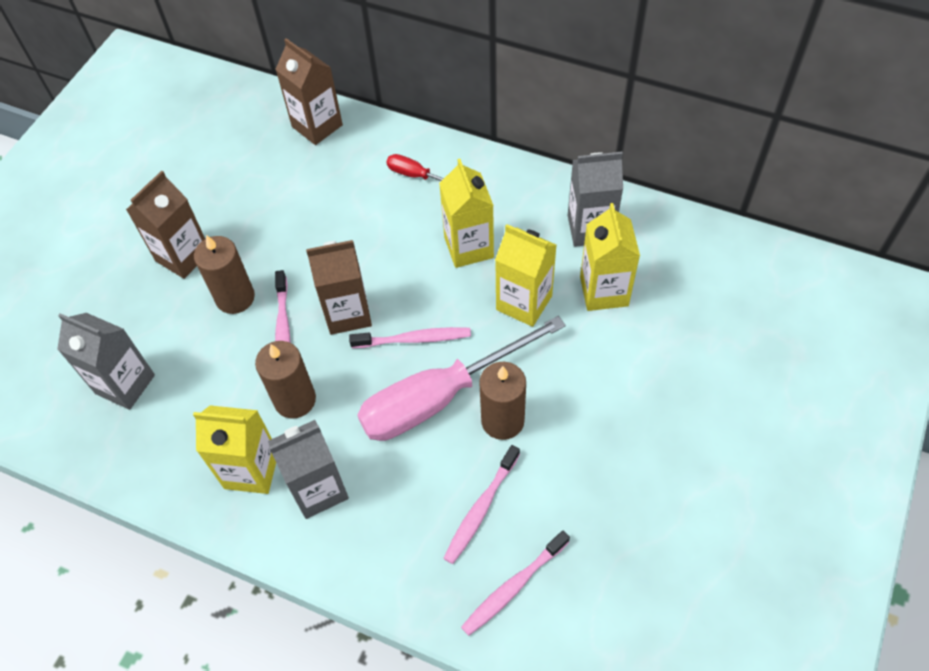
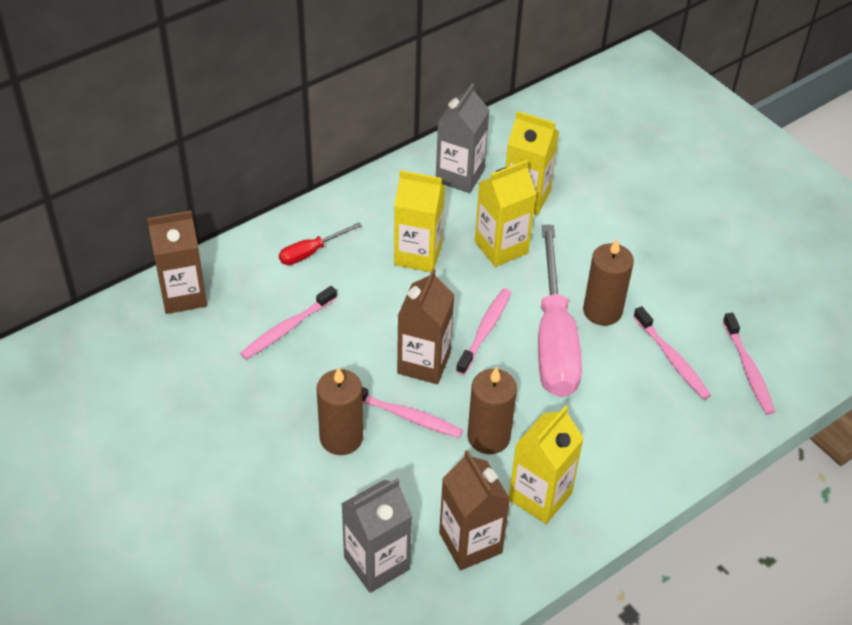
camera: 65 degrees left, 10 degrees down
(183, 256) = (256, 460): brown carton -> brown carton (470, 543)
(318, 489) = (589, 456): grey carton -> none
(325, 205) = (287, 328): none -> pink toothbrush

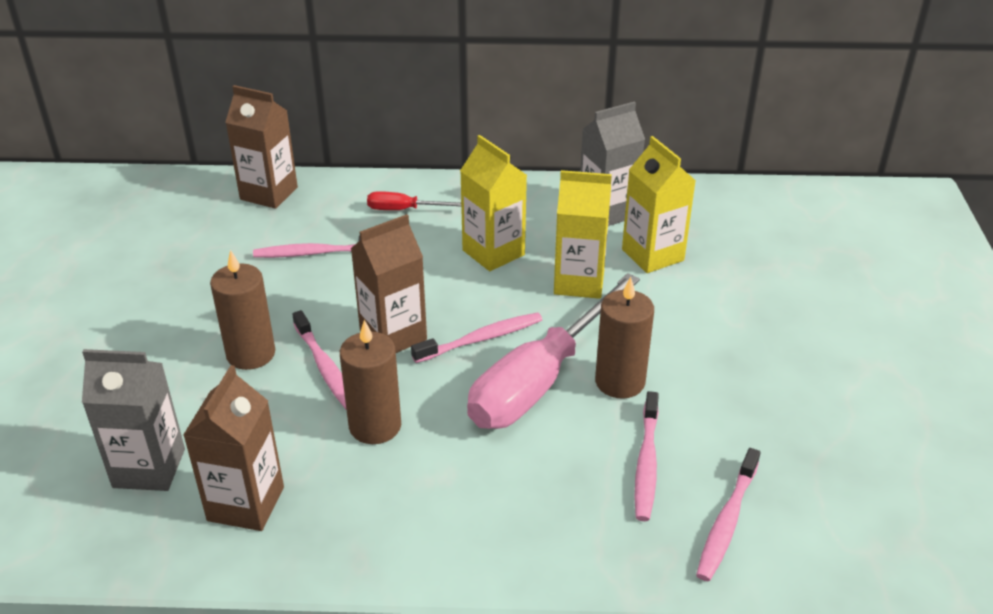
camera: 40 degrees right, 10 degrees down
(540, 496) = (358, 505): yellow carton -> none

